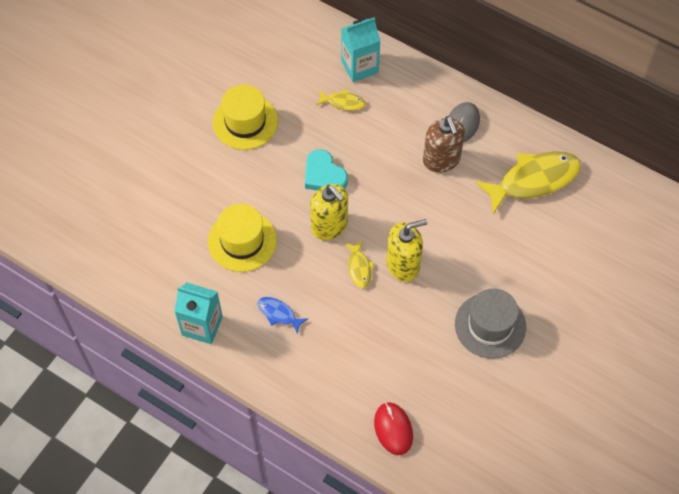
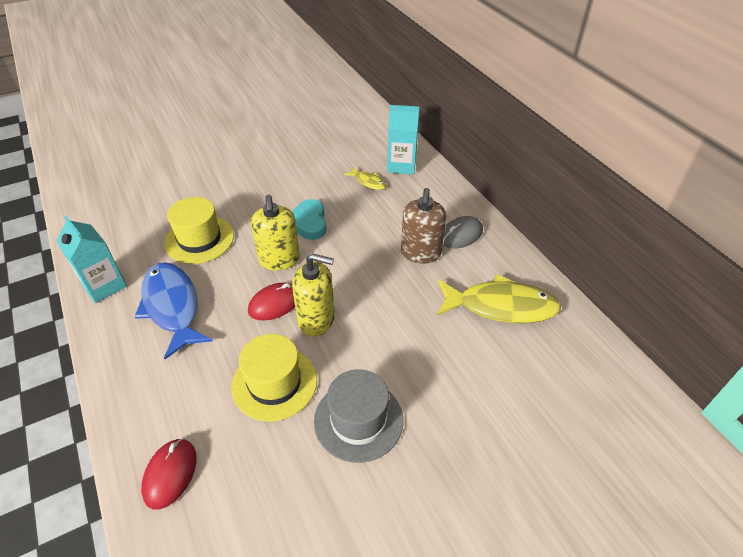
camera: 30 degrees right, 15 degrees down
(245, 122) = (281, 166): yellow hat -> yellow hat (274, 383)
(279, 314) = (172, 307): blue fish -> blue fish, size x2.12
(359, 268) = (275, 303): yellow fish -> red mouse

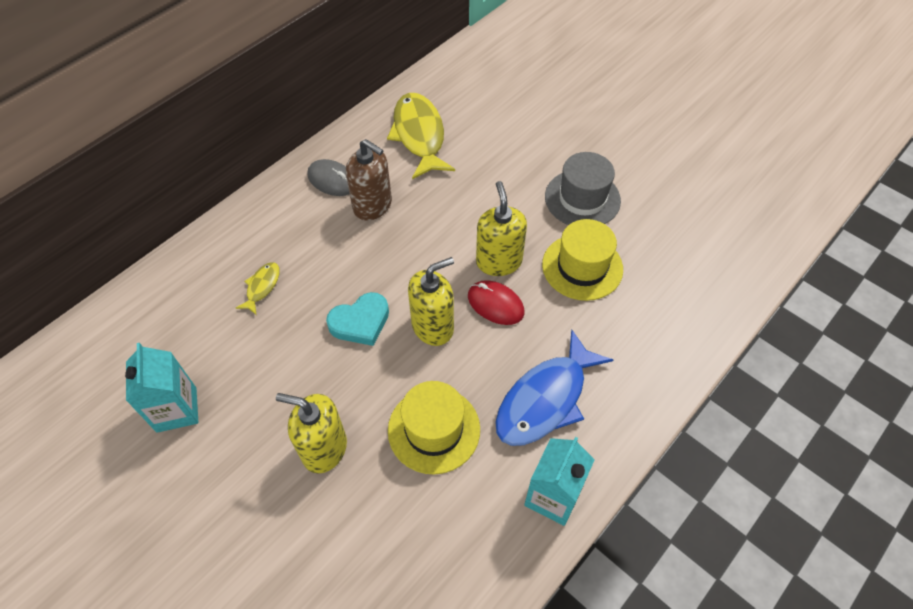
camera: 110 degrees left, 10 degrees up
(170, 474) = (700, 302): red mouse -> none
(227, 189) = (324, 448): none -> yellow soap dispenser
(401, 165) = (217, 262): turquoise carton -> turquoise carton (176, 409)
(420, 253) = (372, 205): brown soap dispenser -> brown soap dispenser turned 45 degrees clockwise

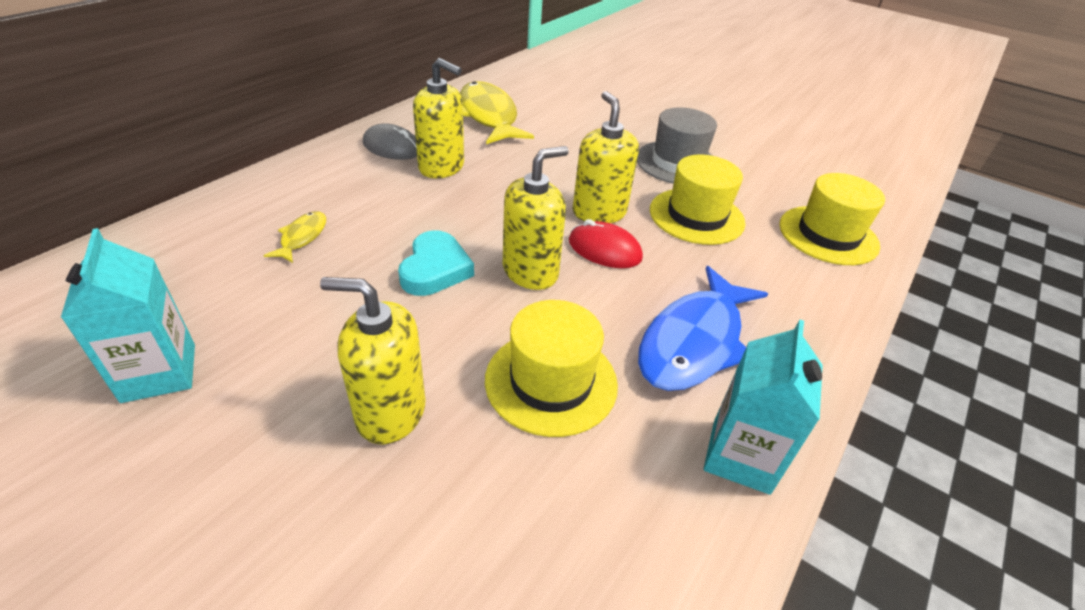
camera: 10 degrees left, 15 degrees down
(360, 322) = (435, 269): turquoise heart -> turquoise heart turned 45 degrees counterclockwise
(372, 205) = (441, 167): brown soap dispenser -> yellow soap dispenser
(693, 291) = (828, 235): none -> yellow hat

